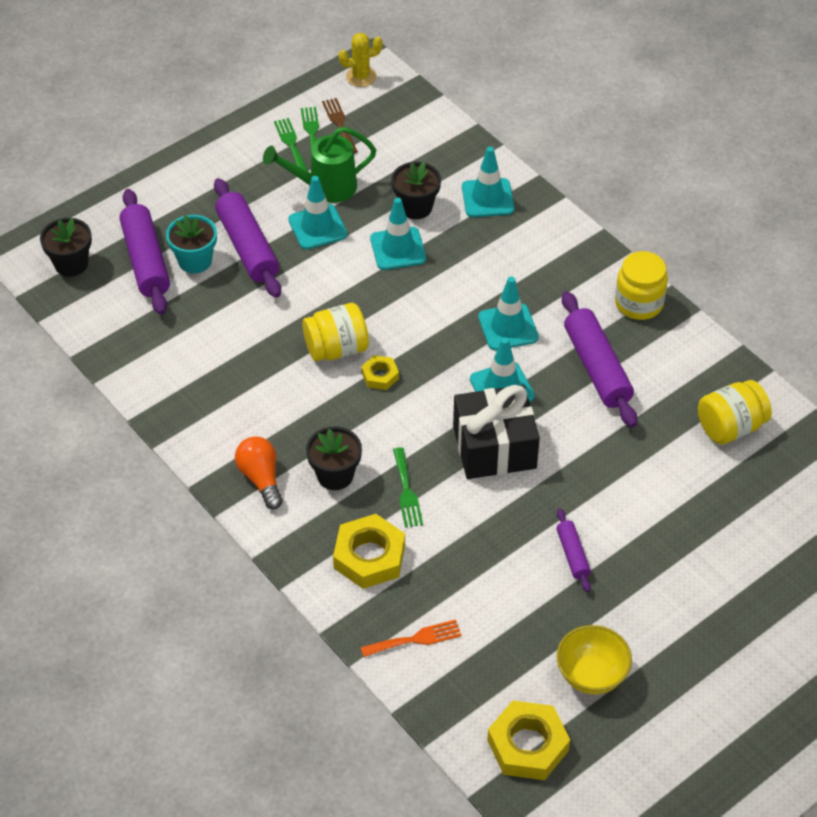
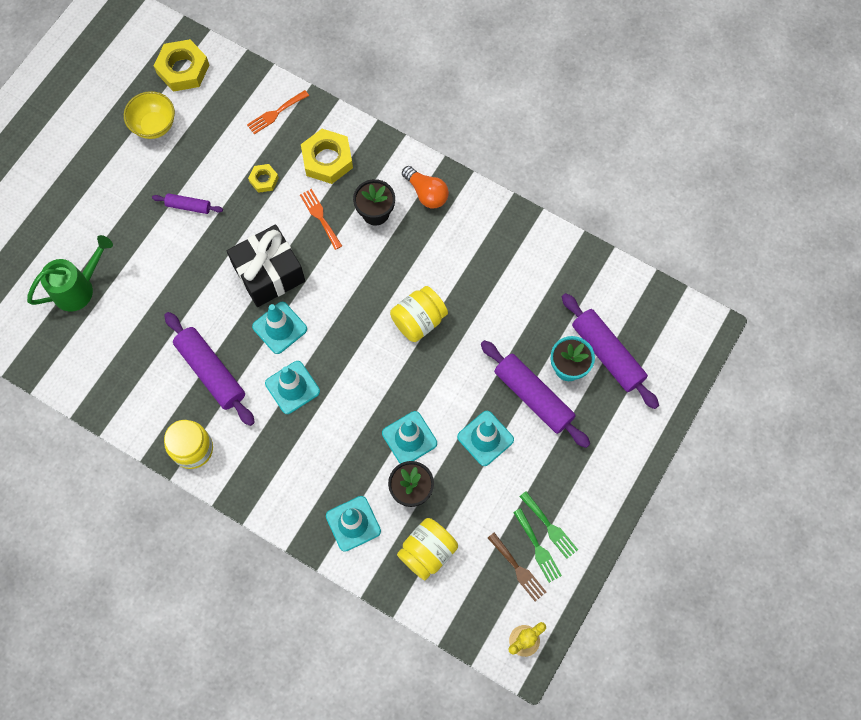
camera: 160 degrees right, 20 degrees up
(71, 264) = (664, 330): black flower pot -> none
(325, 187) = (497, 486): green watering can -> green watering can (78, 288)
(380, 376) = (376, 307): yellow nut -> yellow nut (264, 180)
(406, 491) = (320, 217): green fork -> orange fork
(573, 554) = (188, 206): purple rolling pin -> purple rolling pin turned 45 degrees counterclockwise
(730, 427) = (95, 350): yellow jar -> yellow jar (427, 552)

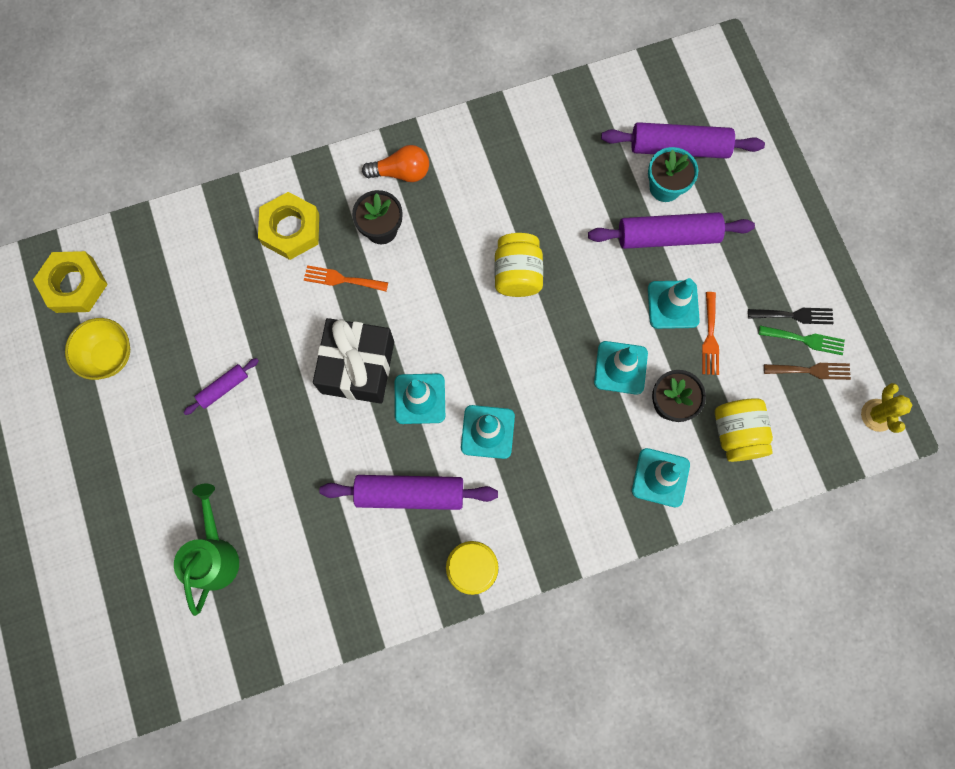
camera: 50 degrees left, 5 degrees up
(264, 180) = (259, 300): yellow nut -> none
(275, 113) = (201, 238): orange fork -> orange fork (710, 337)
(550, 527) = (794, 315): green fork -> black fork

